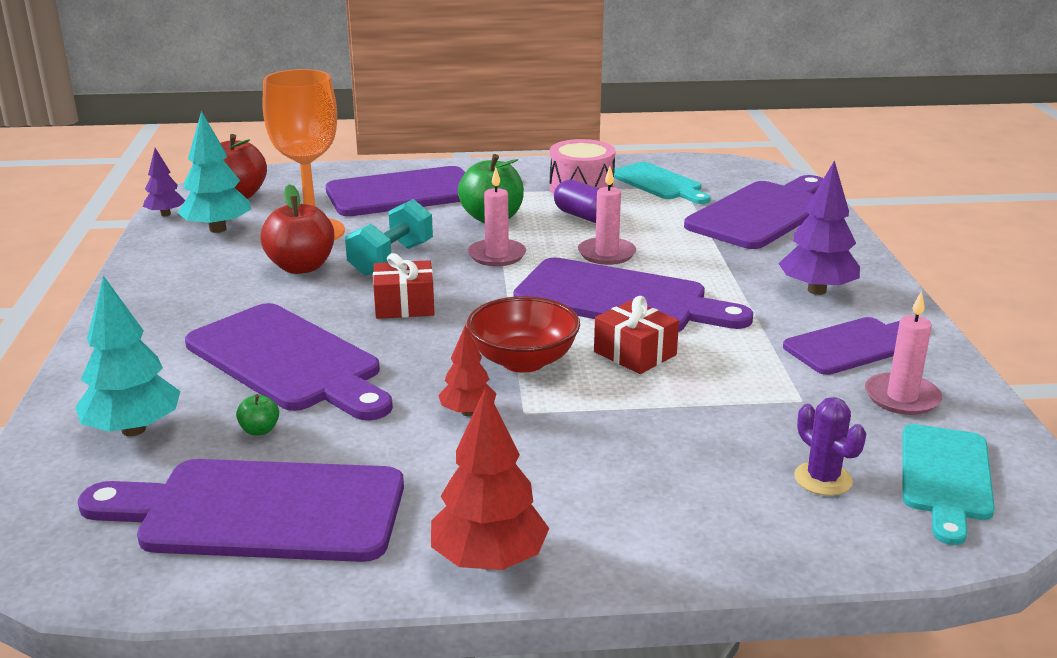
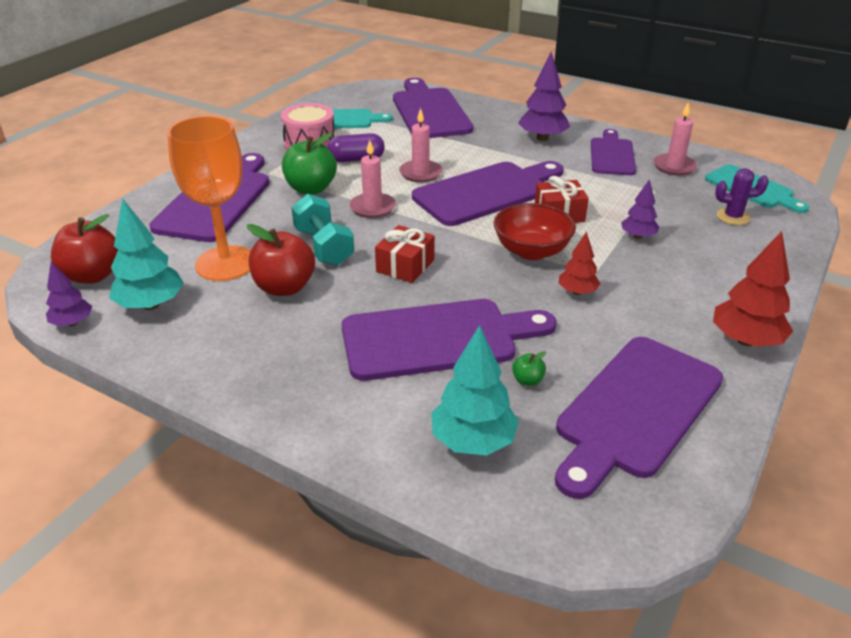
camera: 55 degrees left, 10 degrees up
(655, 418) = (638, 236): none -> purple tree

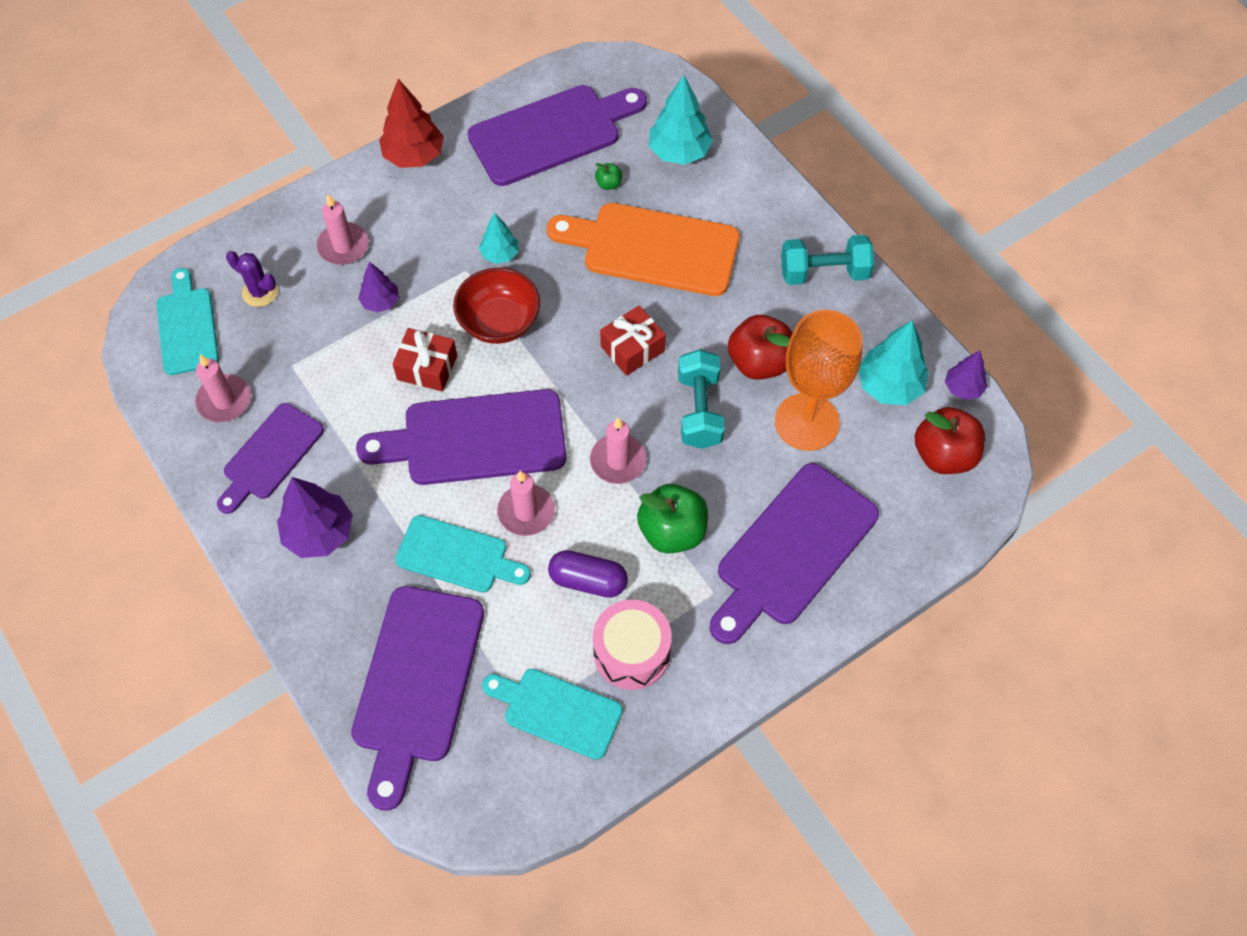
camera: 155 degrees left, 25 degrees up
(242, 373) = (824, 272): none -> turquoise dumbbell
(437, 339) = (653, 248): purple cutting board -> orange cutting board
(449, 149) = (457, 556): none -> turquoise cutting board
(577, 292) = (500, 254): red tree -> turquoise tree
(712, 258) = (343, 246): none -> pink candle

